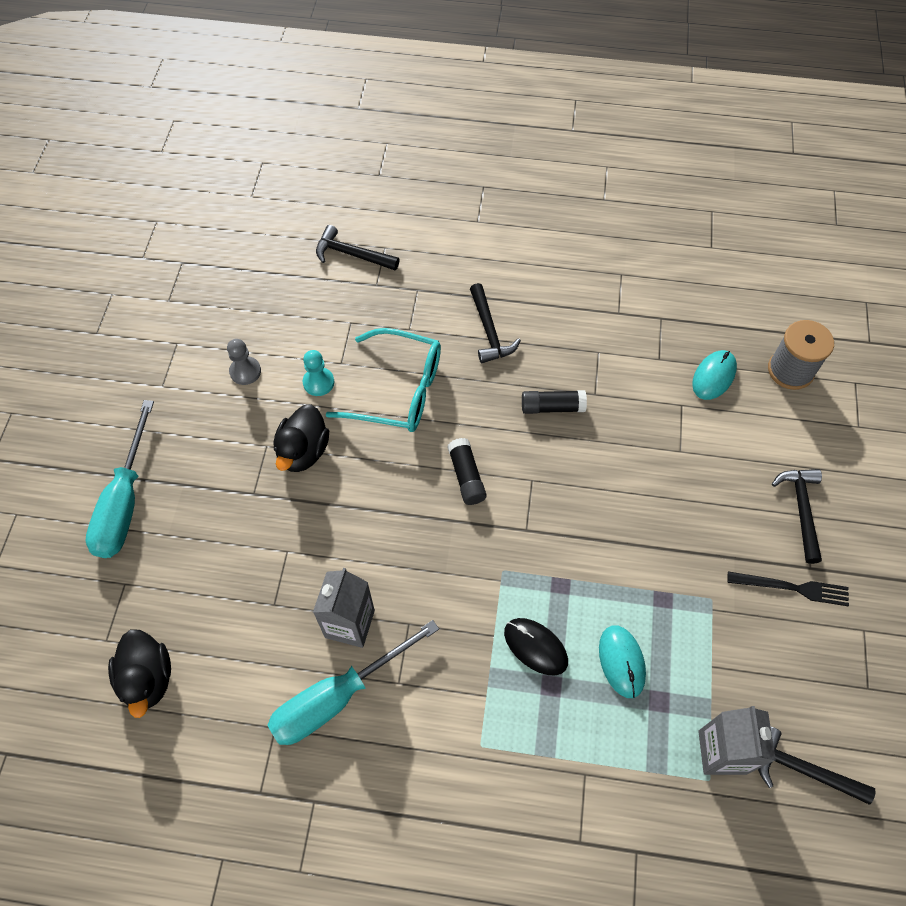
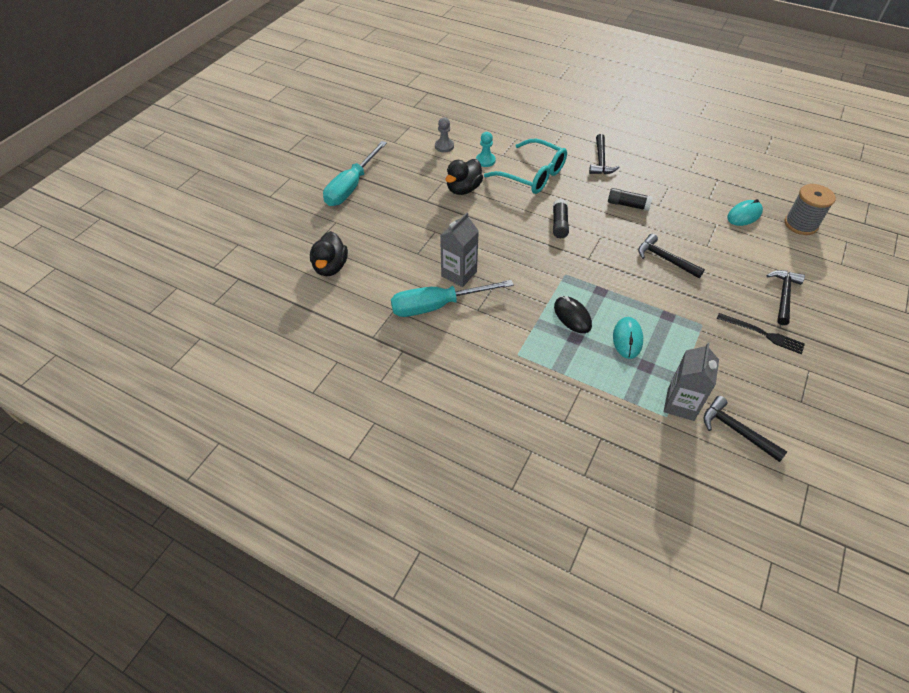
camera: 20 degrees right, 10 degrees down
(352, 254) = (529, 109): black hammer -> black hammer (665, 259)

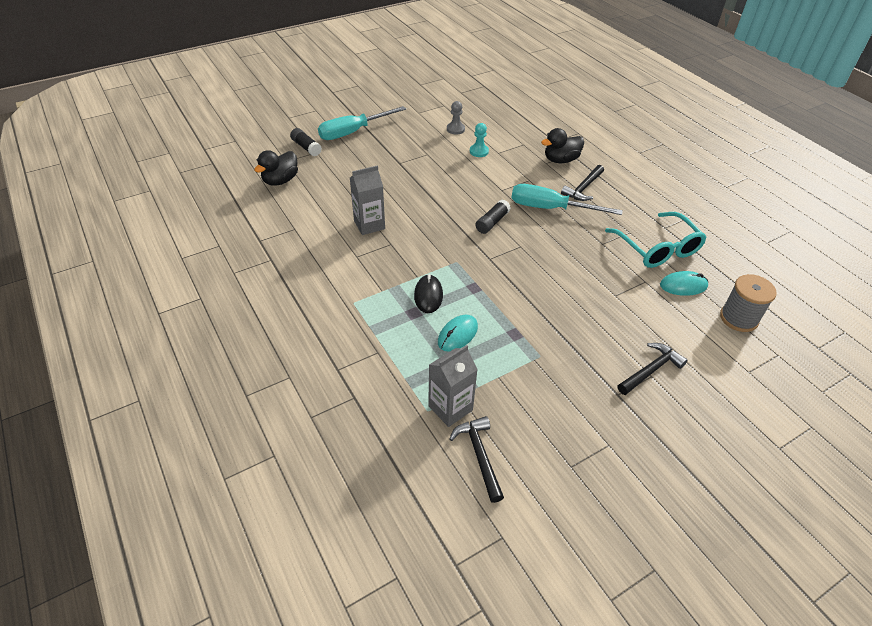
camera: 30 degrees right, 5 degrees down
(437, 306) = (329, 240): turquoise screwdriver -> turquoise screwdriver (550, 208)
(463, 189) = (438, 165): black duck -> black duck (560, 160)
(532, 175) = (508, 177): turquoise glasses -> turquoise glasses (657, 248)
(628, 205) = (572, 232): black glue stick -> black glue stick (306, 147)
(665, 259) = (561, 288): black hammer -> none
(763, 334) = (593, 391): black fork -> none

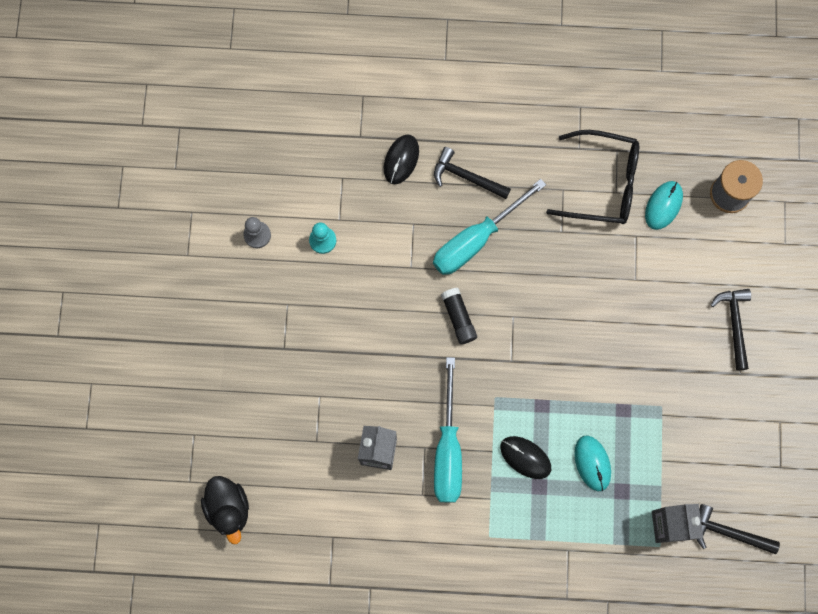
camera: 55 degrees left, 30 degrees up
(306, 147) = (175, 442): black glue stick -> none
(353, 132) = (179, 365): turquoise screwdriver -> turquoise screwdriver (448, 449)
(560, 160) = (401, 160): black duck -> black mouse
(583, 188) = (466, 177): black hammer -> black hammer turned 135 degrees clockwise
(657, 248) = (603, 183): turquoise glasses -> black glasses

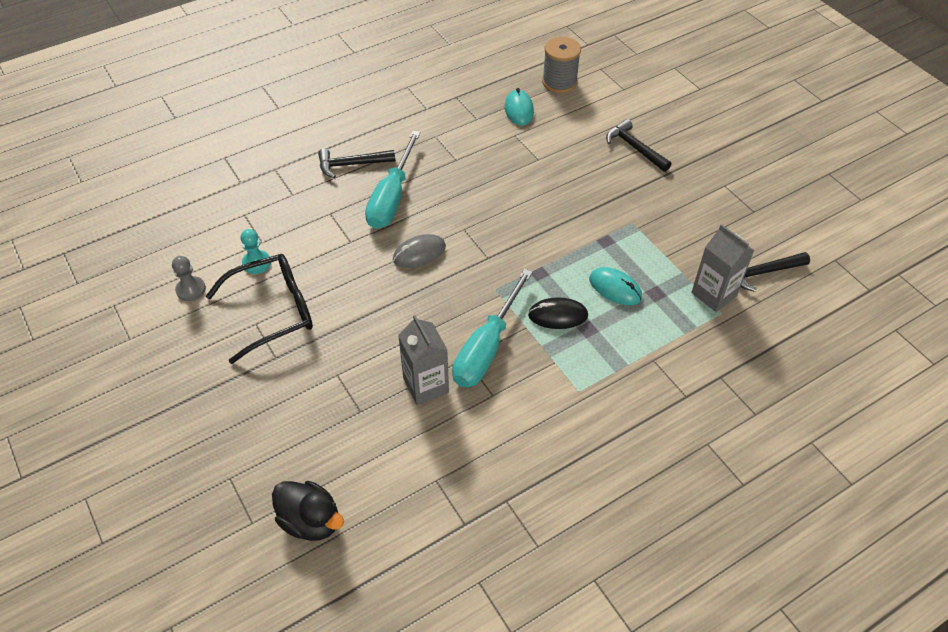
camera: 35 degrees left, 25 degrees down
(401, 160) = (288, 180): black mouse -> none
(448, 449) = (487, 347): turquoise screwdriver -> turquoise screwdriver turned 60 degrees clockwise
(458, 318) = (419, 253): black glue stick -> grey mouse
(603, 183) = (463, 119): black glasses -> black glasses (273, 311)

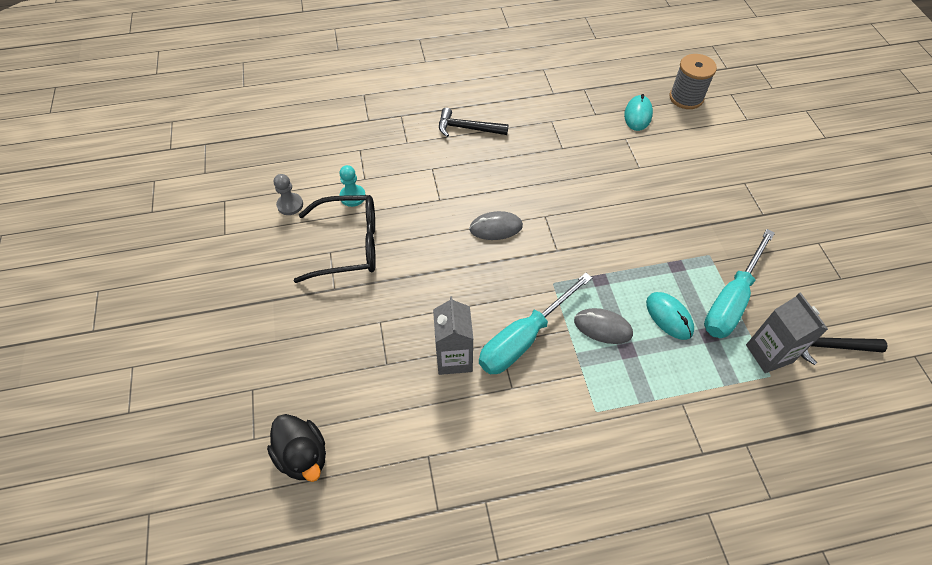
camera: 20 degrees right, 5 degrees up
(392, 197) = (491, 168): turquoise screwdriver -> turquoise screwdriver (731, 300)
(558, 315) = (603, 327): black mouse -> grey mouse
(634, 148) = (738, 180): black hammer -> none

